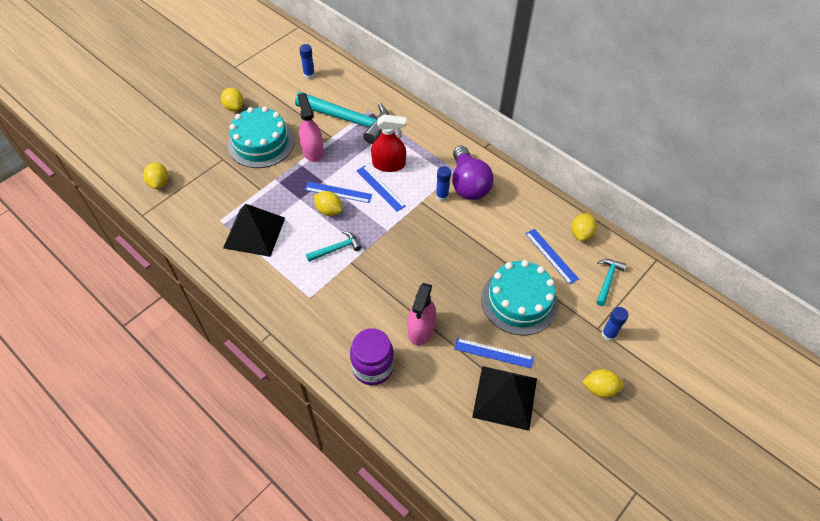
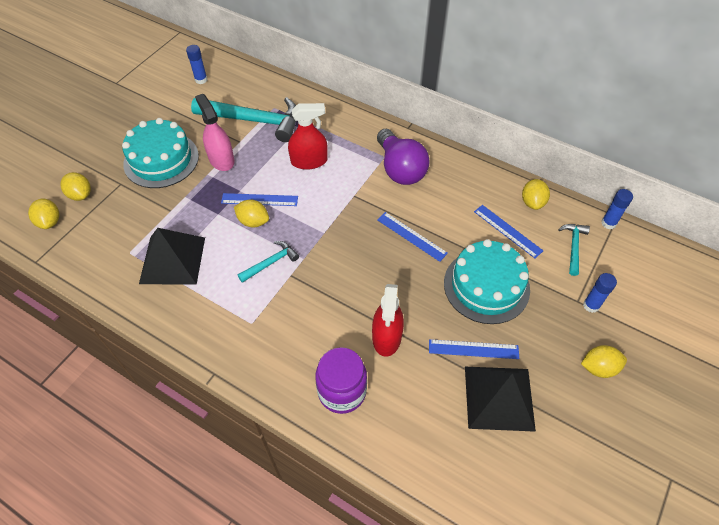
camera: 10 degrees left, 0 degrees up
(234, 107) = (123, 125): yellow lemon -> yellow lemon (80, 195)
(380, 188) = (305, 188): blue ruler -> blue ruler (411, 236)
(421, 329) = (387, 337): pink spray bottle -> red spray bottle
(442, 196) = (375, 186): blue glue stick -> blue glue stick (608, 223)

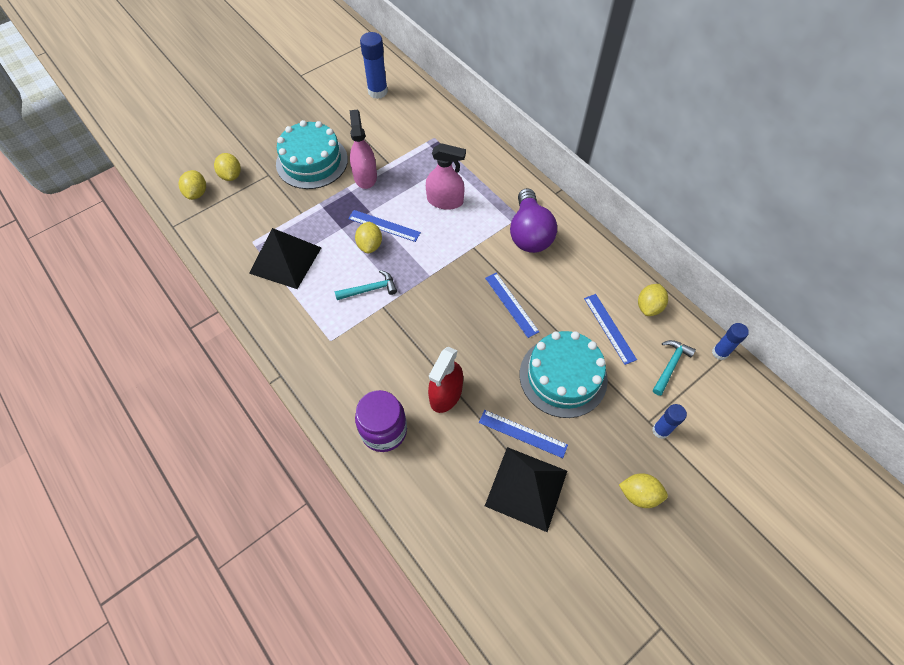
camera: 20 degrees right, 5 degrees up
(201, 80) = (377, 92): blue glue stick -> blue glue stick, size x1.61
(253, 221) = (370, 245): yellow lemon -> yellow lemon turned 45 degrees clockwise
(254, 121) = (410, 146): turquoise hammer -> none
(309, 161) = (445, 201): red spray bottle -> pink spray bottle

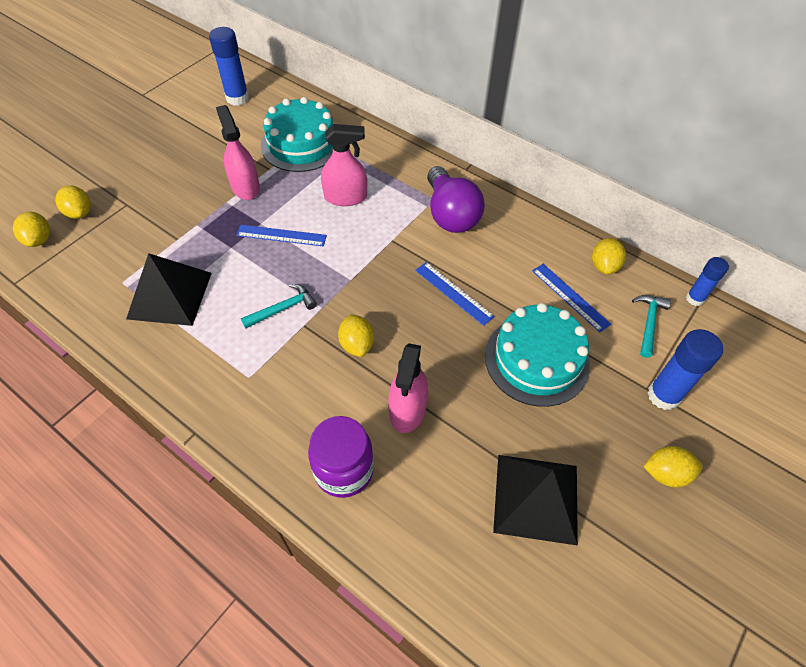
camera: 15 degrees left, 5 degrees down
(312, 161) = (177, 182): turquoise cake -> turquoise cake (301, 144)
(370, 245) = (270, 259): yellow lemon -> yellow lemon (357, 344)
(446, 394) = (407, 409): red spray bottle -> pink spray bottle
(522, 433) = (511, 435): blue ruler -> none
(660, 430) = (663, 395): blue glue stick -> blue glue stick, size x1.61

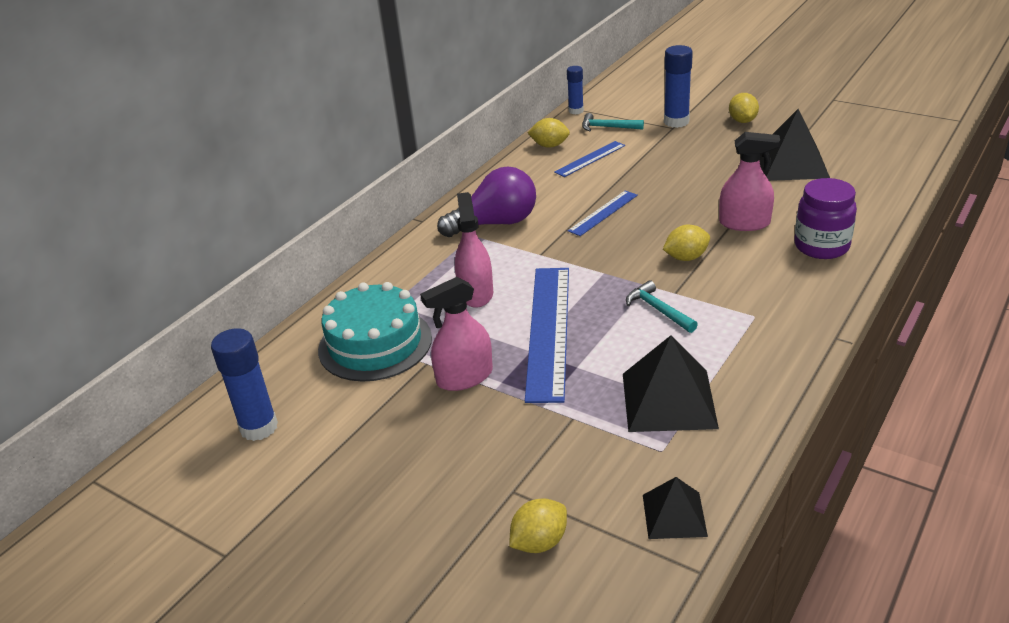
camera: 90 degrees left, 20 degrees down
(39, 240) = (607, 573): yellow lemon -> none
(63, 278) = (674, 515): none -> black pyramid
(281, 235) = (548, 330): blue ruler -> blue ruler, size x1.92
(536, 360) = (664, 170): turquoise cake -> none

